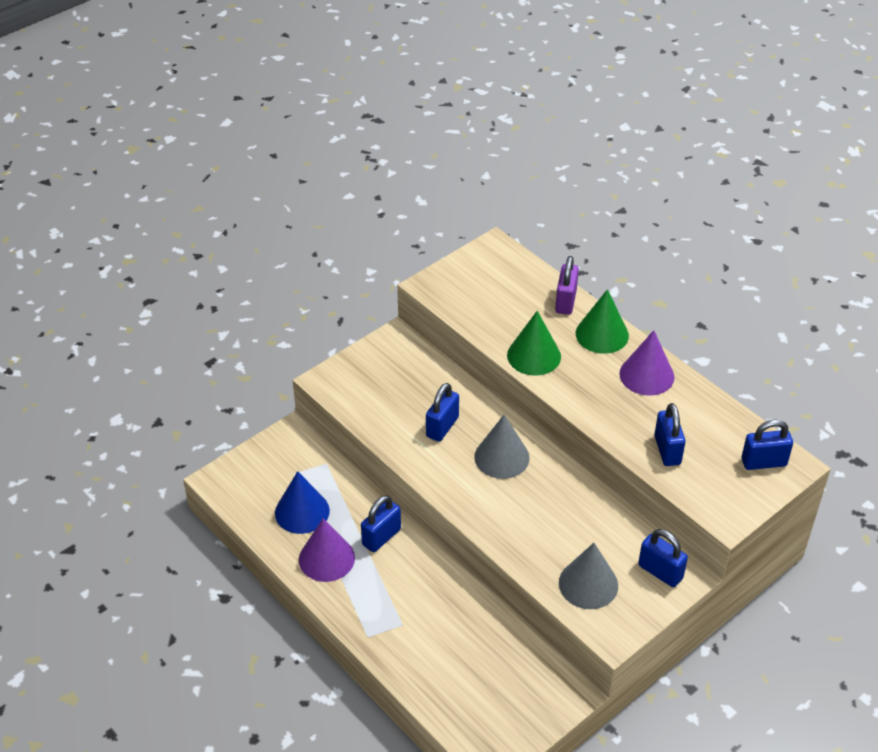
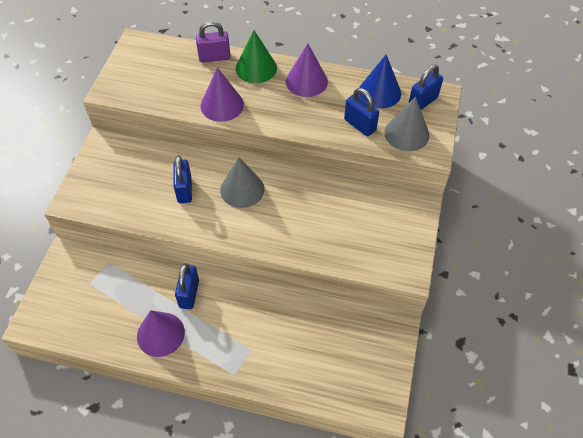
camera: 35 degrees left, 10 degrees up
(302, 511) = (116, 309): blue cone -> blue cone (379, 92)
(534, 355) = (222, 105): green cone -> purple cone
(565, 301) = (214, 57): purple padlock -> purple padlock turned 75 degrees counterclockwise
(588, 584) = (366, 246): grey cone -> grey cone (406, 133)
(660, 572) = (403, 211): blue padlock -> none

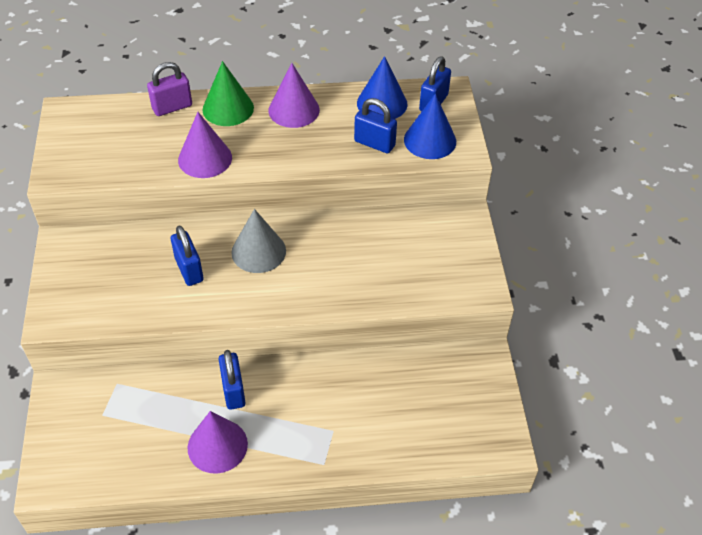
camera: 20 degrees left, 5 degrees down
(406, 133) = (430, 140): grey cone -> blue cone

